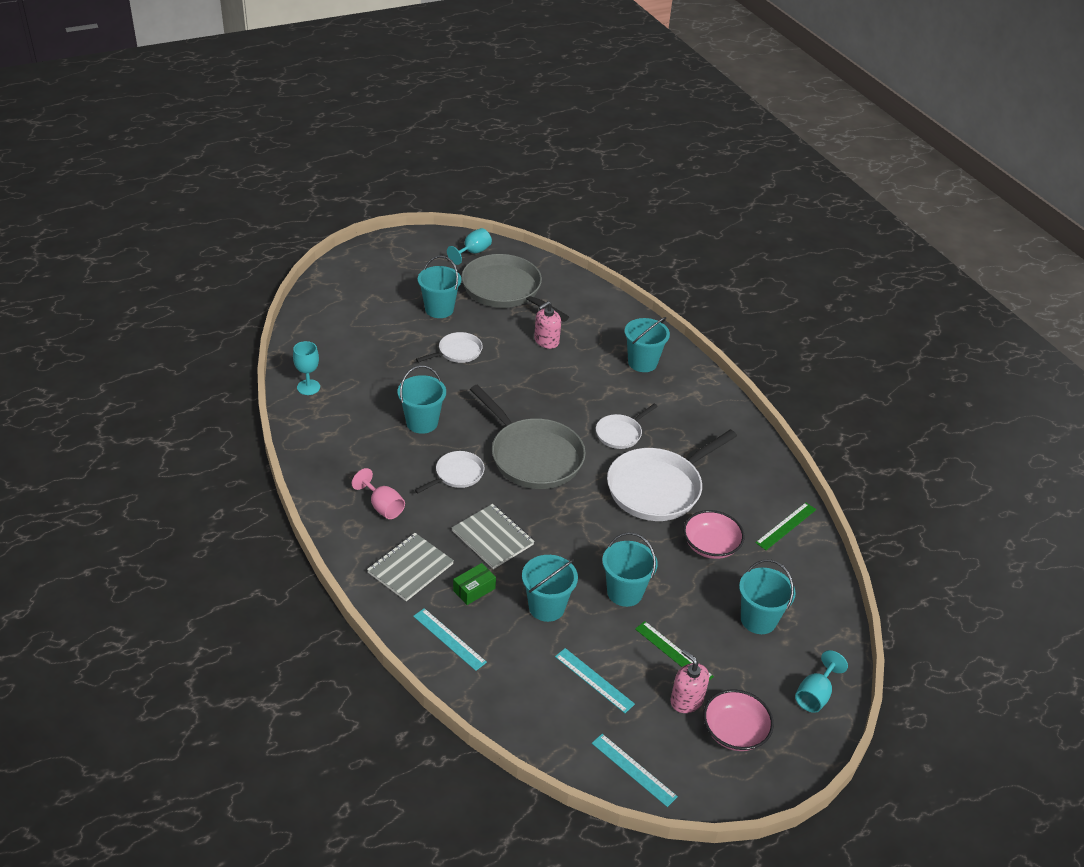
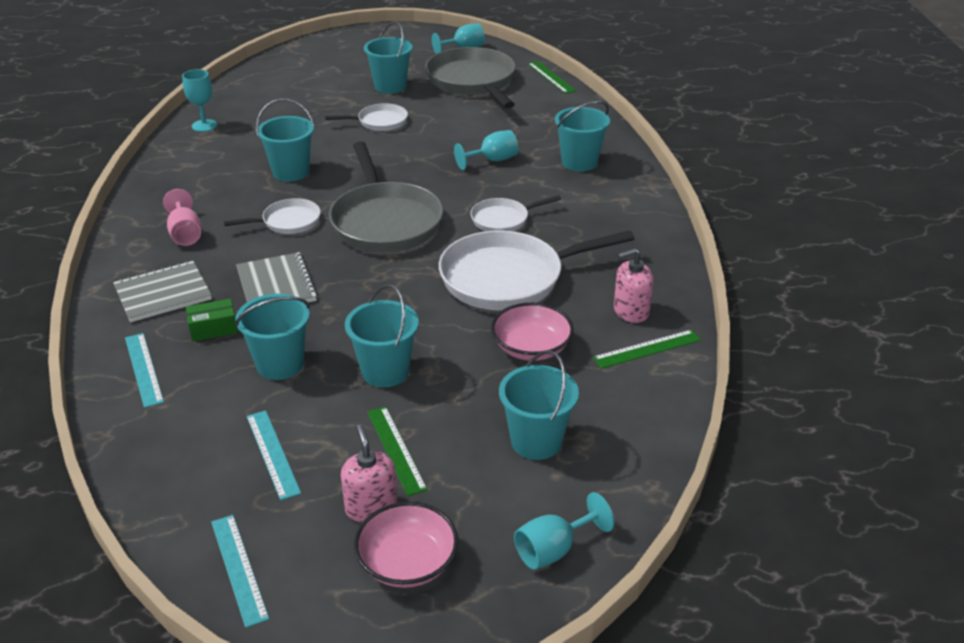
camera: 25 degrees right, 5 degrees down
(546, 341) = (483, 128): pink soap dispenser -> pink soap dispenser (630, 311)
(566, 273) = (551, 77): none -> green ruler
(575, 375) = (492, 160): none -> turquoise goblet

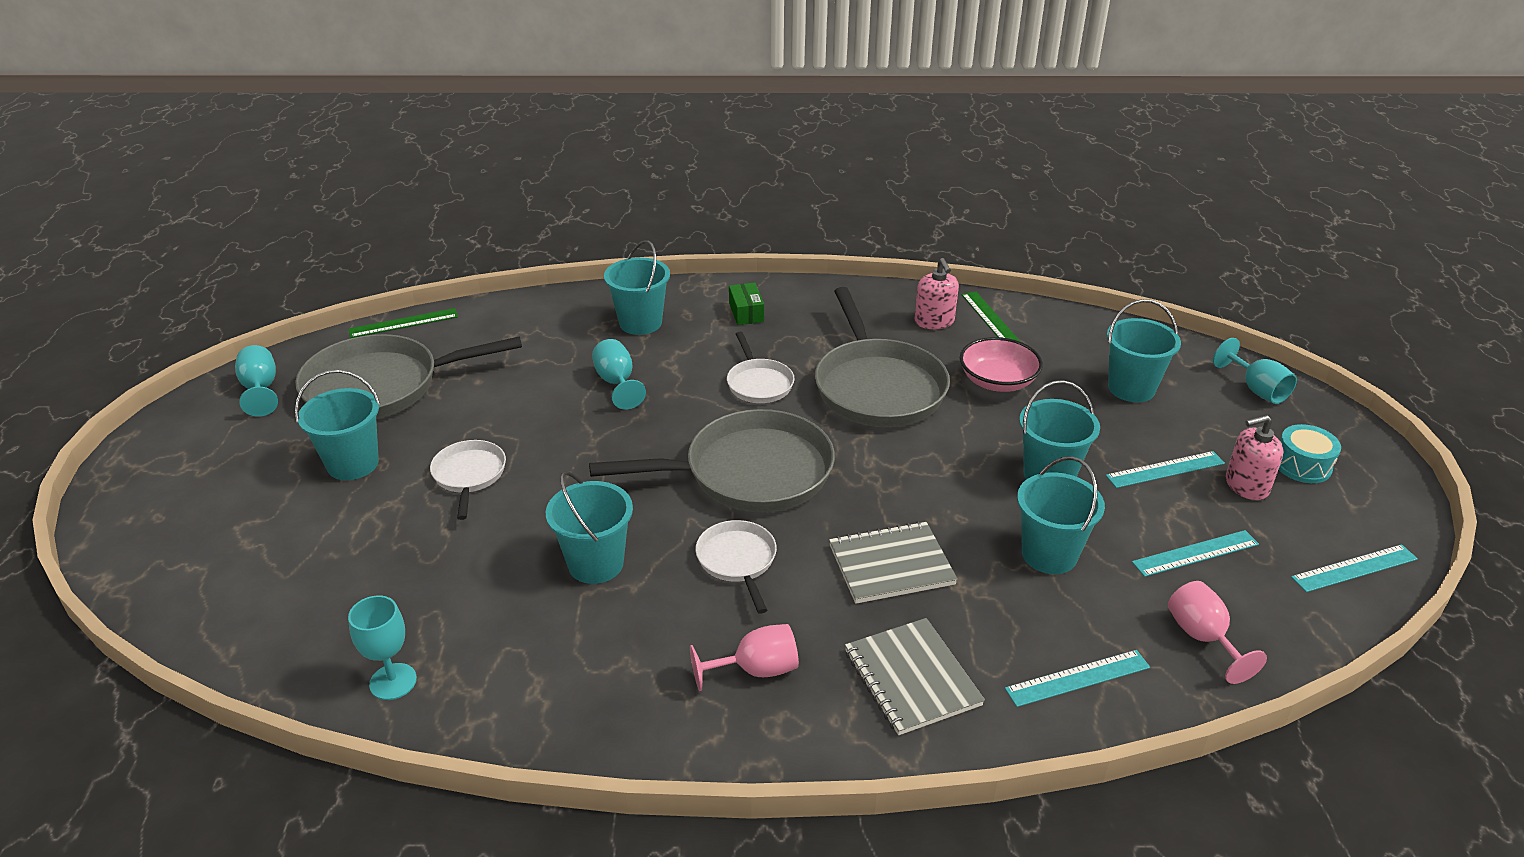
camera: 85 degrees left, 0 degrees up
(169, 442) = (1202, 638): none -> pink goblet
(213, 328) = (987, 618): green box -> green box (746, 312)
(396, 449) = (1165, 469): green ruler -> turquoise ruler
(407, 562) = (1302, 465): pink bowl -> turquoise drum
(508, 278) = (877, 387): white pan -> grey pan

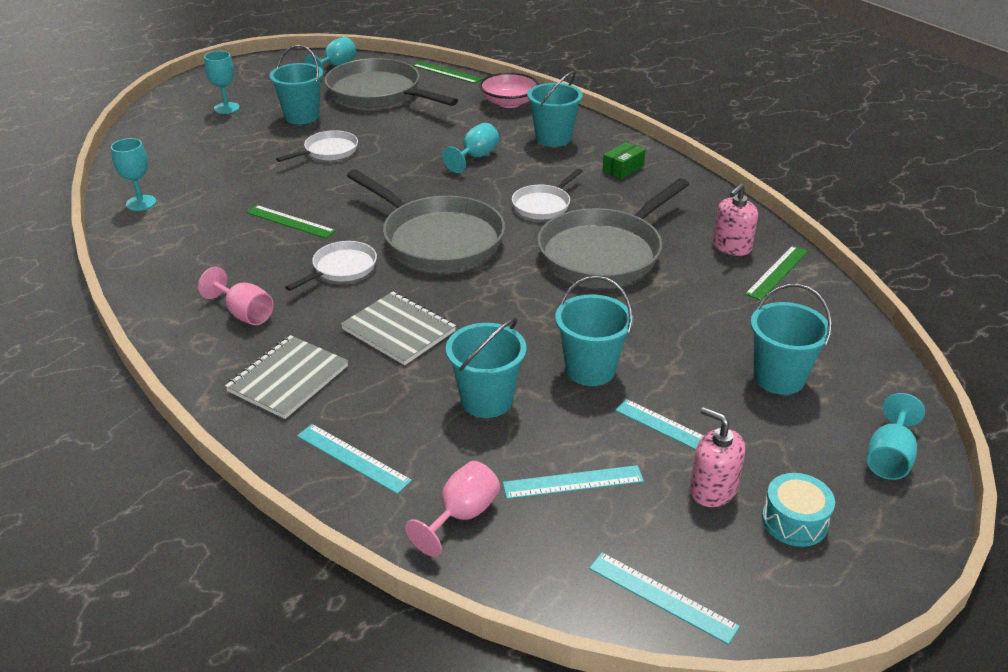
camera: 55 degrees right, 0 degrees up
(235, 517) = (226, 108): none -> turquoise goblet
(596, 564) = (290, 221): turquoise bucket -> green ruler
(997, 381) = (689, 304): pink bowl -> pink bowl (509, 102)
(1195, 553) = (573, 482): turquoise ruler -> turquoise ruler turned 45 degrees counterclockwise

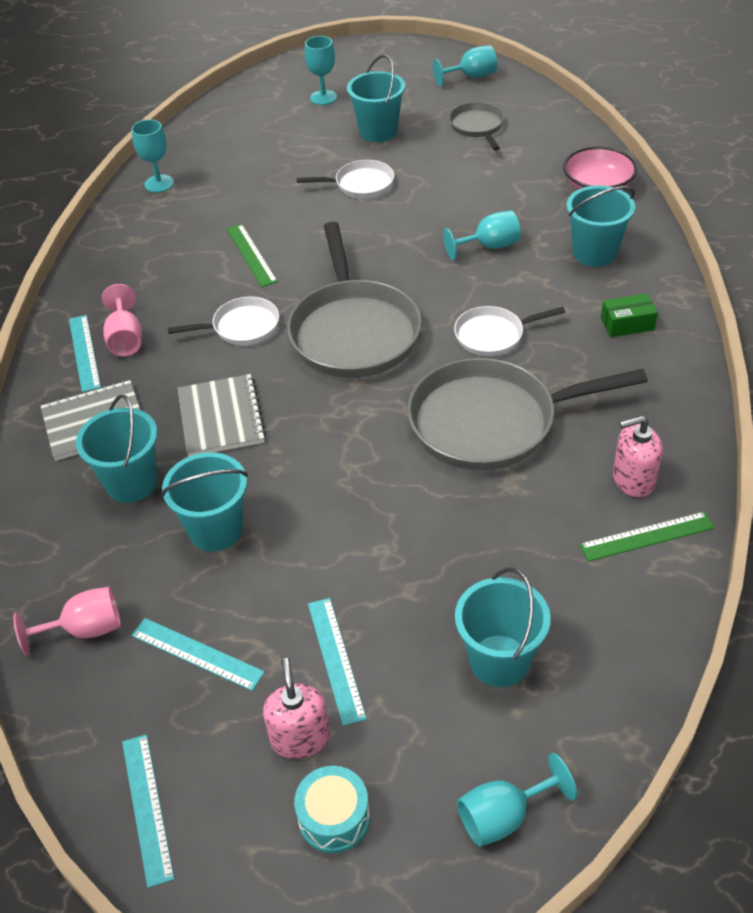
camera: 40 degrees right, 10 degrees up
(353, 458) = (66, 526): turquoise ruler -> turquoise ruler (84, 352)
(378, 93) = (477, 127): grey pan -> grey pan, size x0.51
(447, 72) = (573, 122): green ruler -> none
(590, 369) = (334, 548): turquoise bucket -> turquoise bucket (131, 483)

